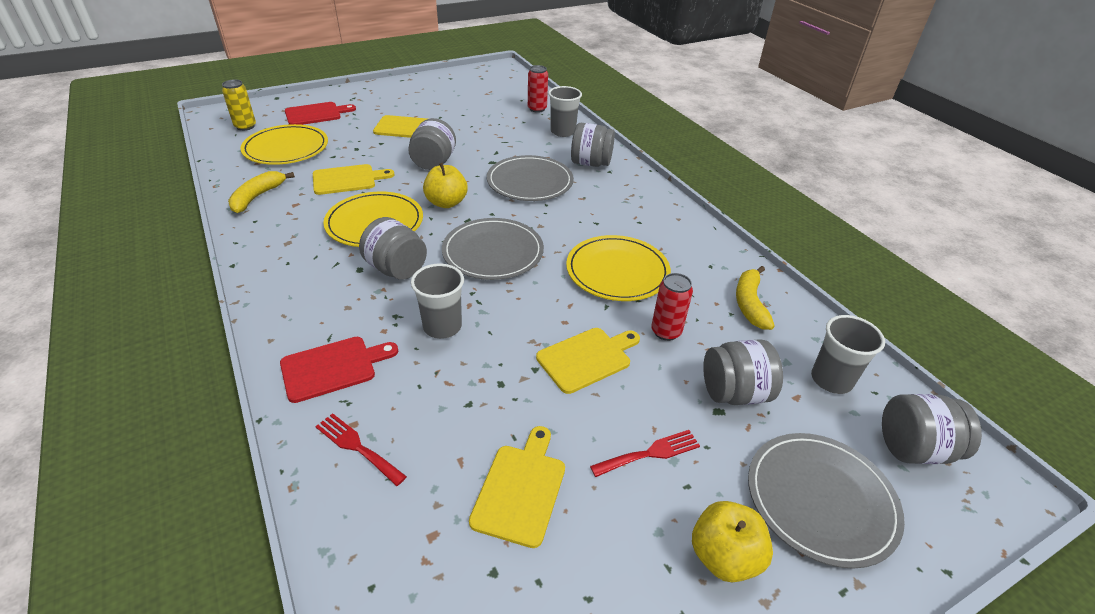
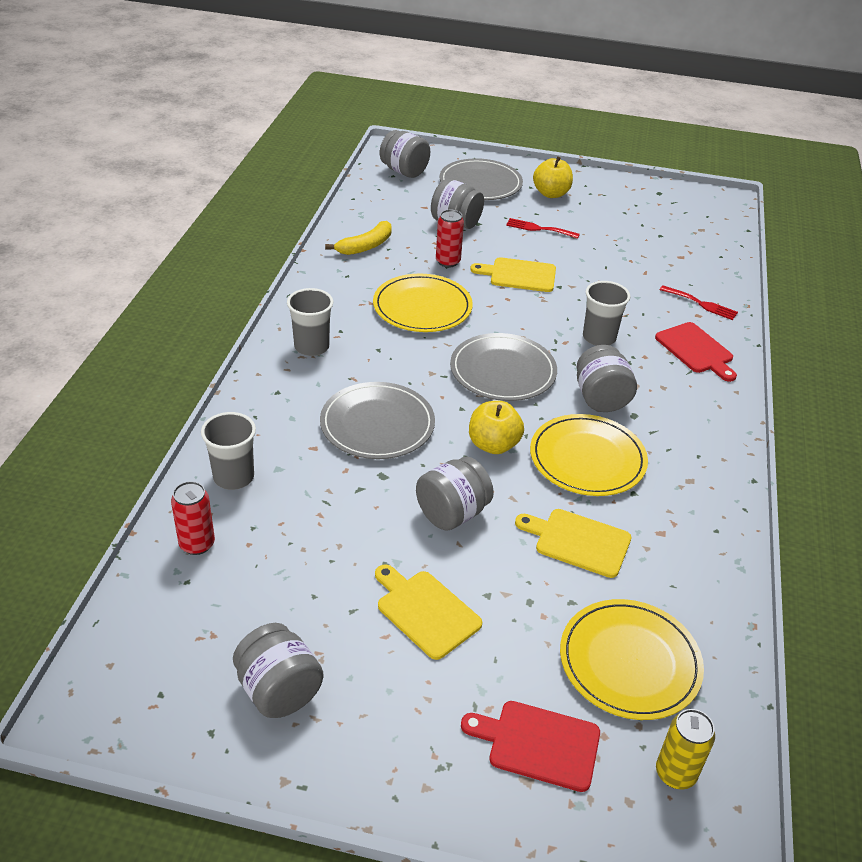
camera: 140 degrees left, 0 degrees up
(257, 197) = (703, 570): yellow banana -> none
(333, 367) = (696, 350): red cutting board -> red cutting board turned 135 degrees counterclockwise
(357, 447) = (701, 304): red fork -> red fork turned 45 degrees counterclockwise
(521, 489) = (622, 249): yellow cutting board -> none
(591, 163) = (279, 412): grey jar -> grey jar (279, 690)
(831, 380) = (391, 202): grey cup -> grey cup (311, 347)

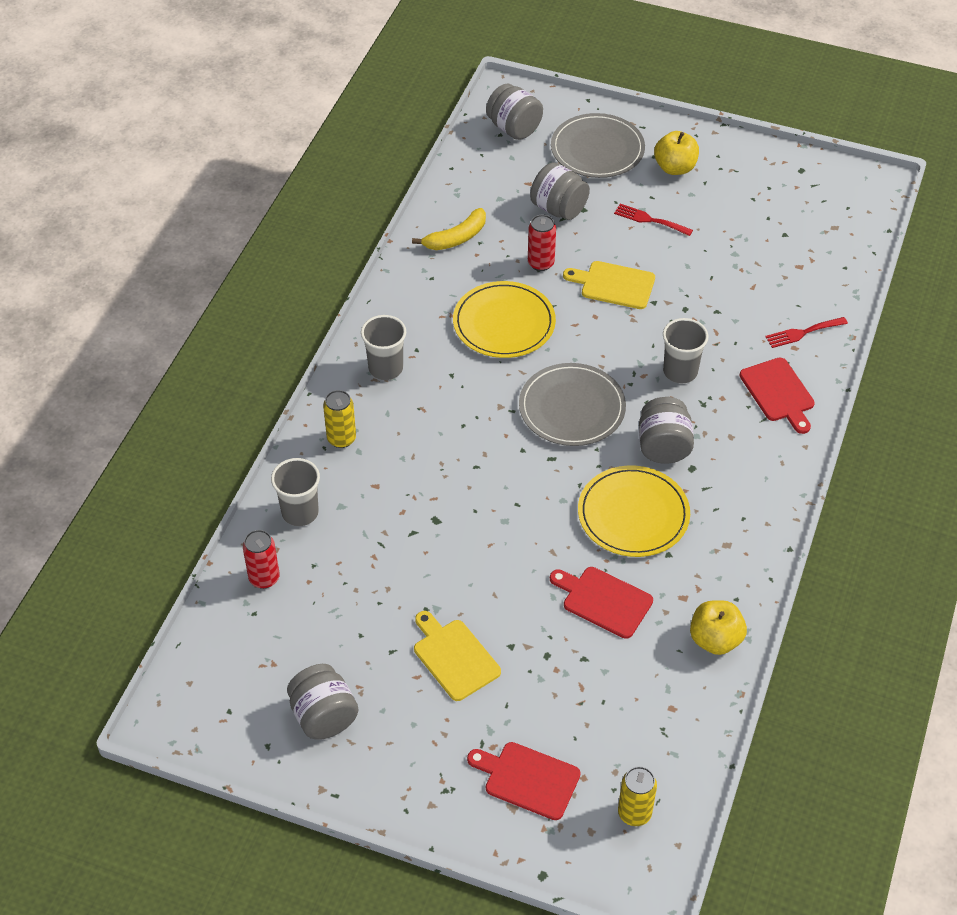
camera: 10 degrees right, 10 degrees up
(273, 408) = (341, 439): none -> yellow can
(377, 424) = (438, 463): grey plate -> none
(452, 513) = (494, 564): grey jar -> none
(493, 445) = (545, 493): yellow apple -> yellow apple (715, 640)
(578, 541) = (603, 600): yellow cutting board -> red cutting board
(629, 662) = (621, 717): yellow plate -> none
(701, 304) = (802, 333): red fork -> red fork turned 120 degrees clockwise

